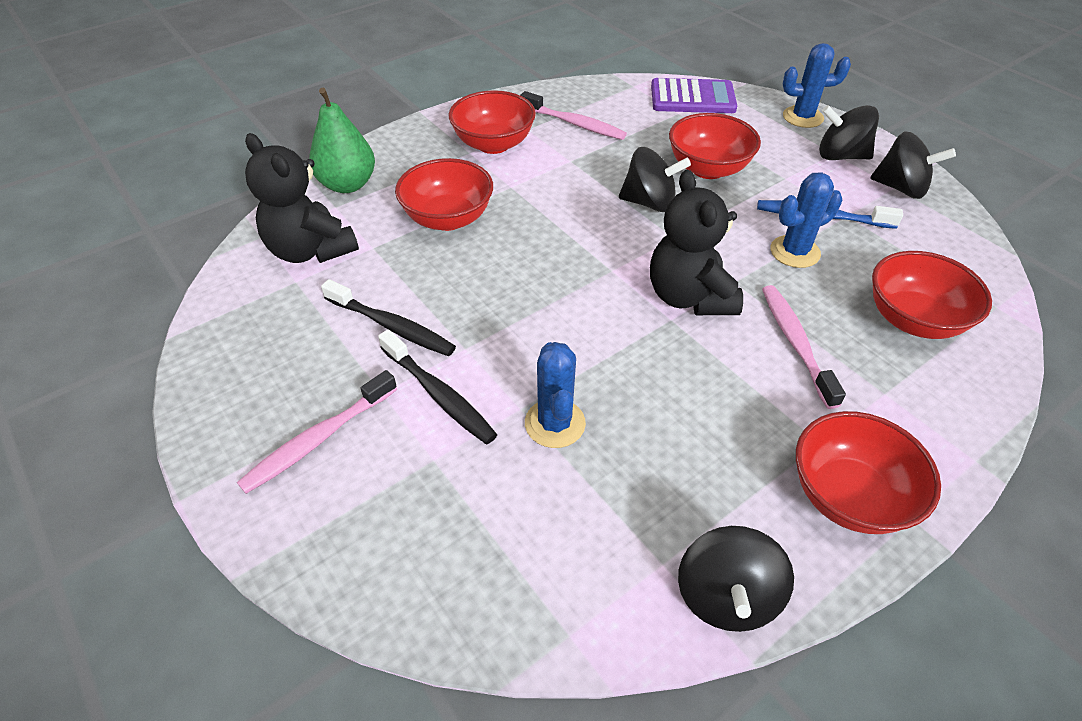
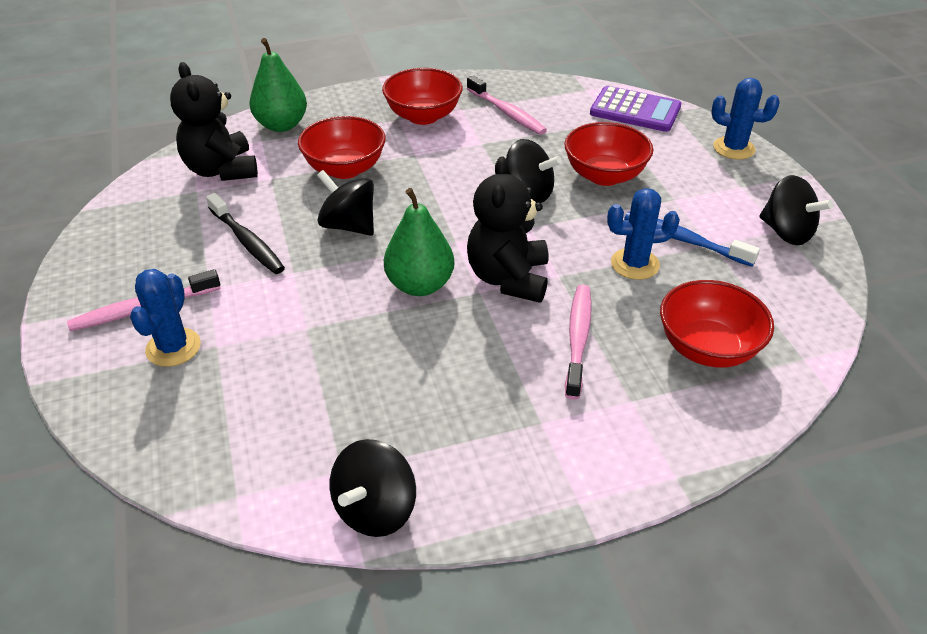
camera: 20 degrees right, 5 degrees down
(439, 395) = (250, 301): black toothbrush -> none
(555, 423) = (326, 346): blue cactus -> blue cactus (173, 347)
(607, 327) = (420, 285): none -> green pear
(840, 156) = (746, 191): black spinning top -> black spinning top (348, 226)
(849, 496) = (535, 469): red bowl -> none

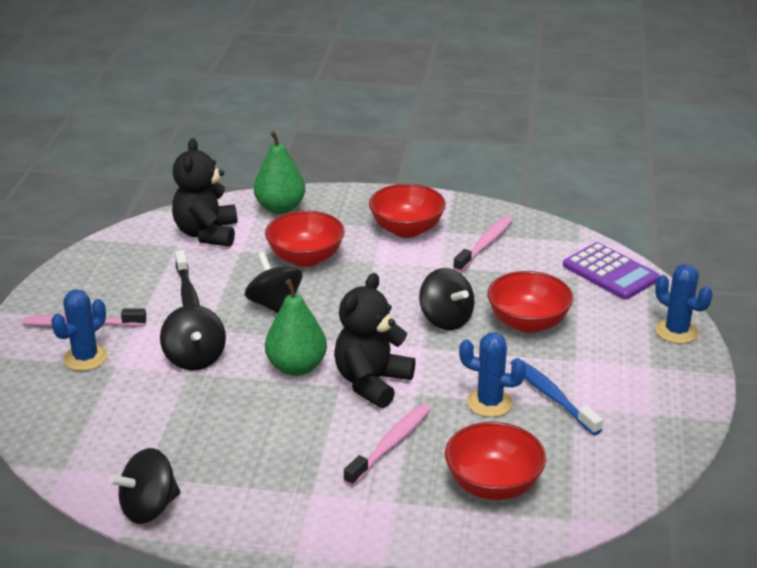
camera: 25 degrees right, 10 degrees down
(507, 112) = (485, 245): pink toothbrush -> pink toothbrush turned 135 degrees counterclockwise
(786, 232) = (656, 417): black spinning top -> black spinning top (195, 358)

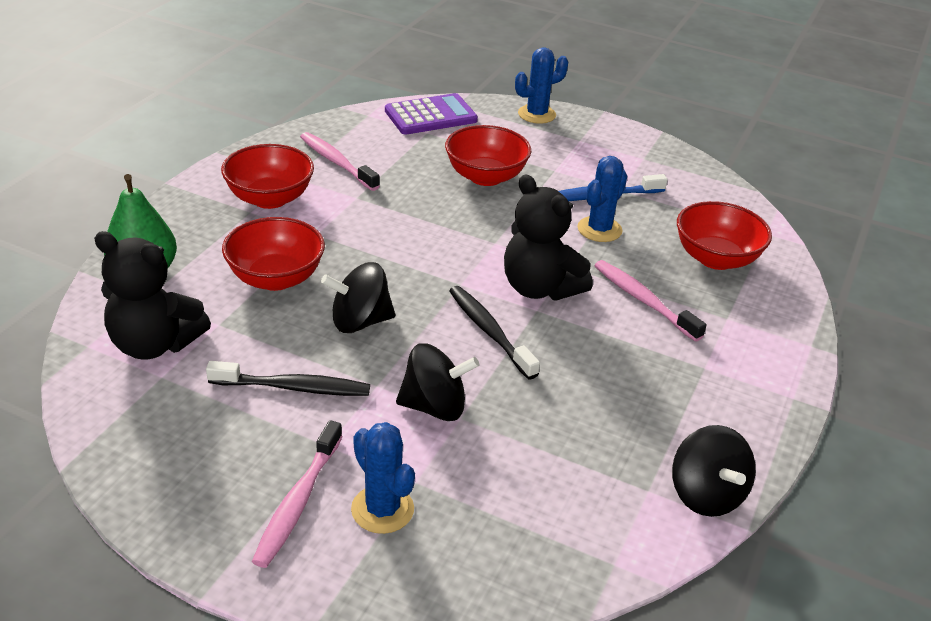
camera: 75 degrees left, 5 degrees up
(296, 367) = (489, 331): green pear -> black toothbrush
(445, 319) = (455, 218): black spinning top -> none

